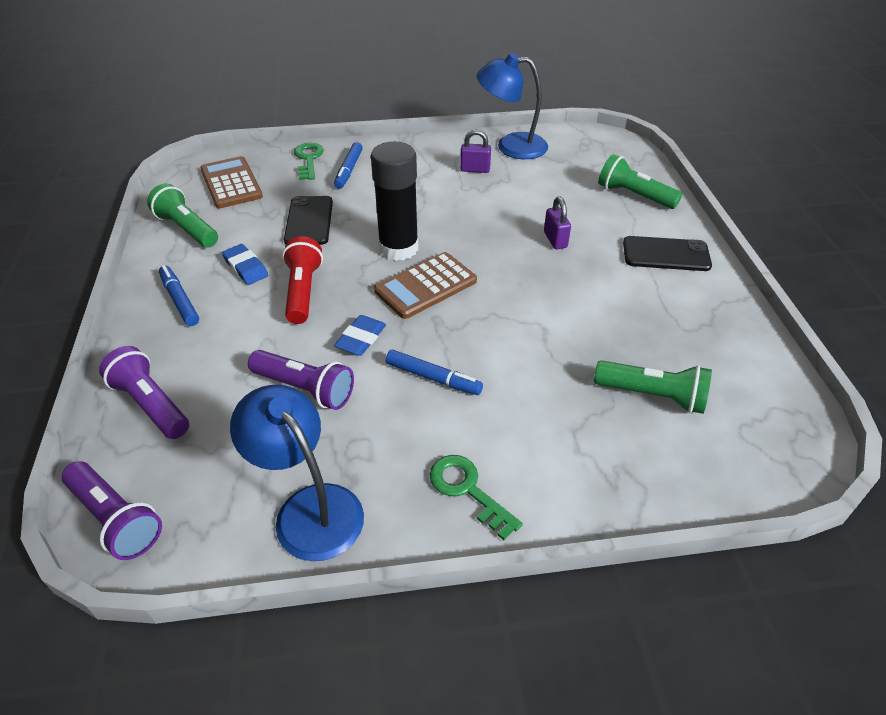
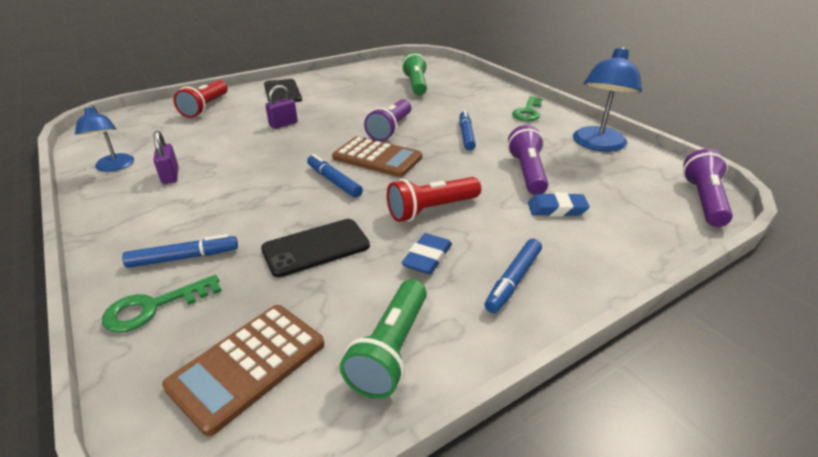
camera: 115 degrees left, 10 degrees down
(151, 404) = (626, 232): purple flashlight -> purple flashlight (390, 129)
(361, 339) = (459, 167): blue eraser -> blue eraser (557, 209)
(398, 248) = (334, 181): black glue stick -> blue marker
(511, 146) = (114, 167): blue lamp -> blue lamp, size x0.62
(633, 195) = (205, 107): green flashlight -> red flashlight

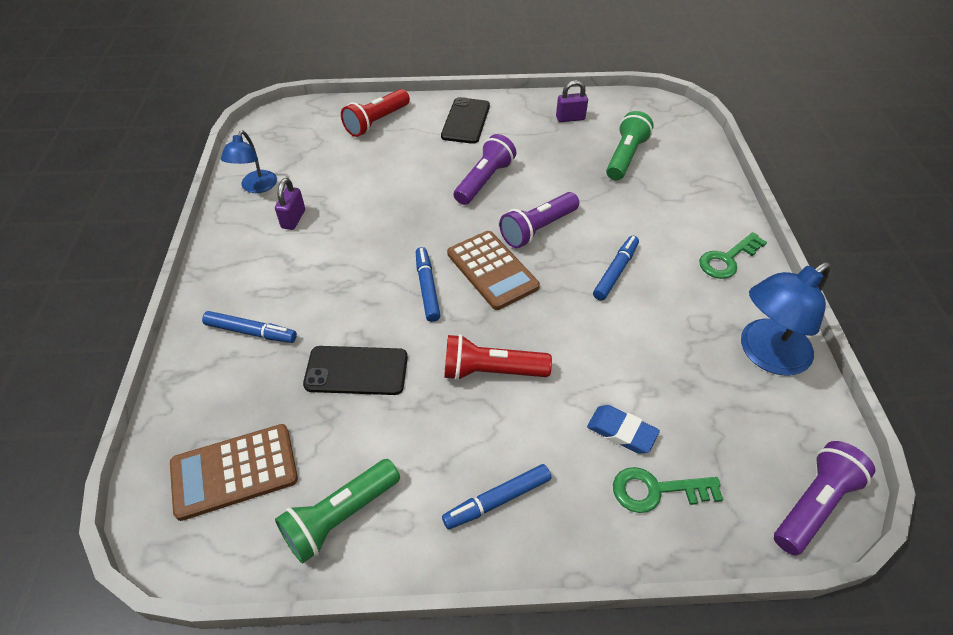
camera: 30 degrees right, 15 degrees up
(154, 307) = (205, 377): green key -> green key (656, 490)
(283, 124) = (434, 178): purple padlock -> purple padlock (570, 118)
(427, 258) = (441, 432): blue eraser -> none
(527, 172) = (636, 362): purple flashlight -> purple flashlight (484, 180)

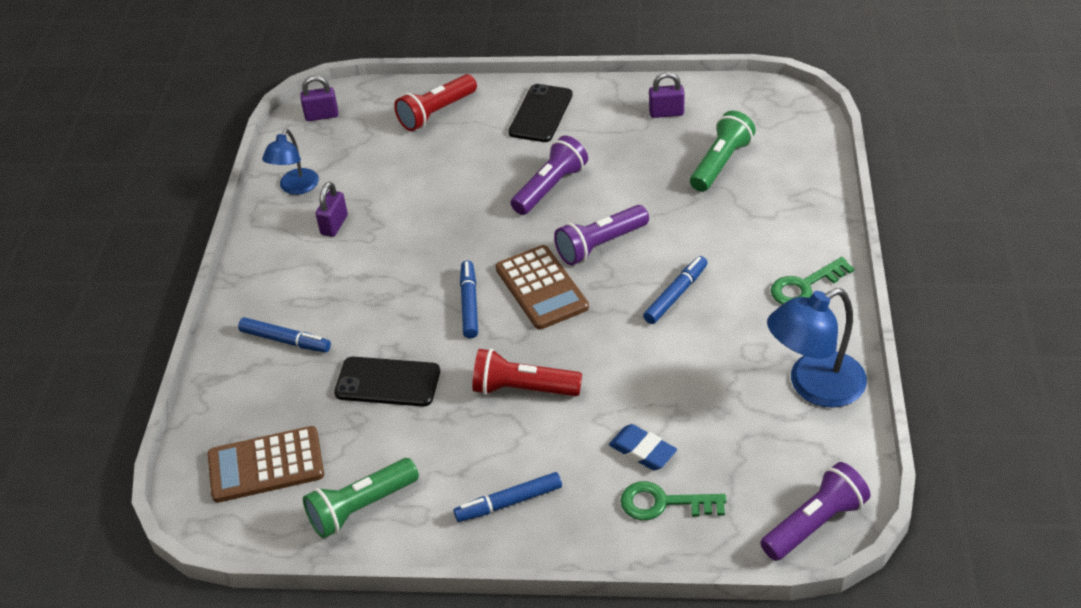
camera: 10 degrees right, 5 degrees down
(277, 126) = (322, 115): none -> purple padlock

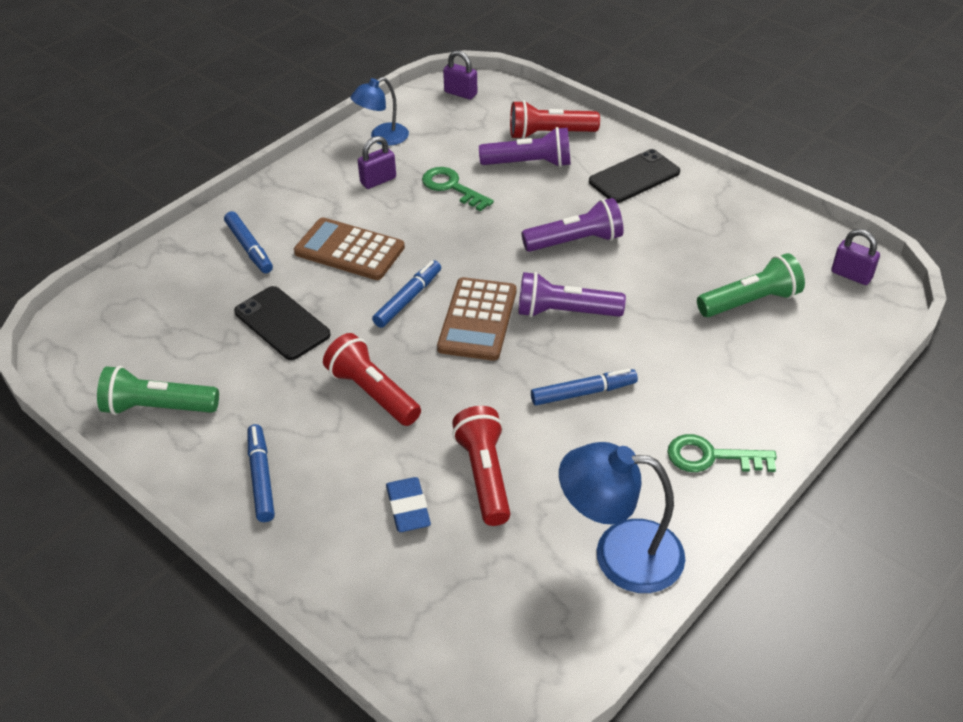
camera: 35 degrees right, 0 degrees up
(266, 465) = (134, 332): brown calculator -> brown calculator (349, 250)
(509, 502) = (261, 478): blue marker -> blue marker turned 60 degrees clockwise
(663, 503) = (375, 565): green key -> green key (452, 187)
(666, 113) = (747, 232): purple padlock -> purple padlock (851, 275)
(670, 394) = (484, 475): none -> red flashlight
(815, 523) = (482, 679): purple flashlight -> purple flashlight (530, 163)

